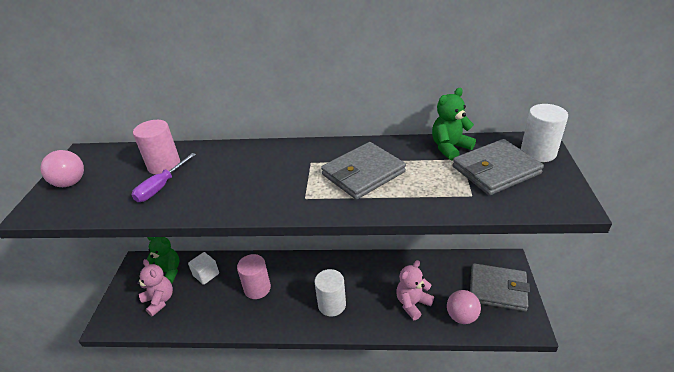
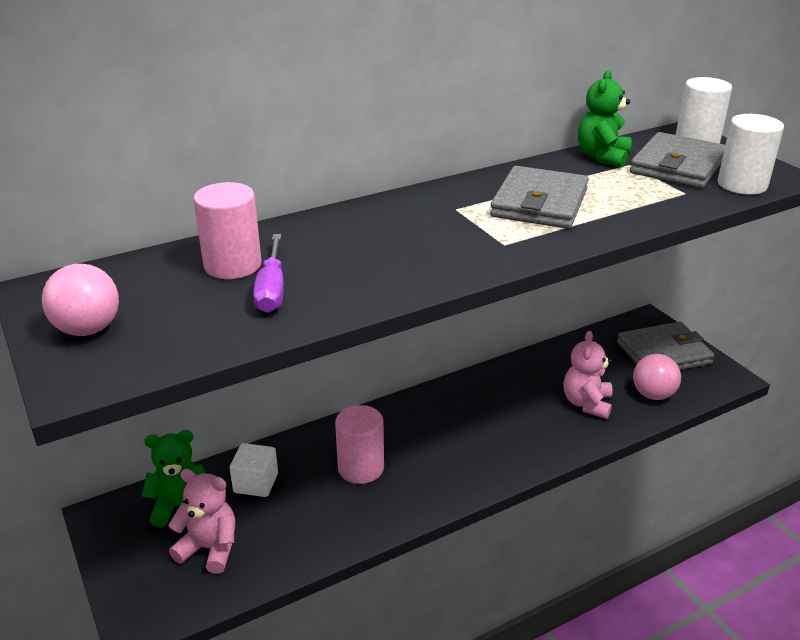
camera: 35 degrees left, 5 degrees down
(332, 305) = (488, 444): white cylinder -> white cylinder (742, 185)

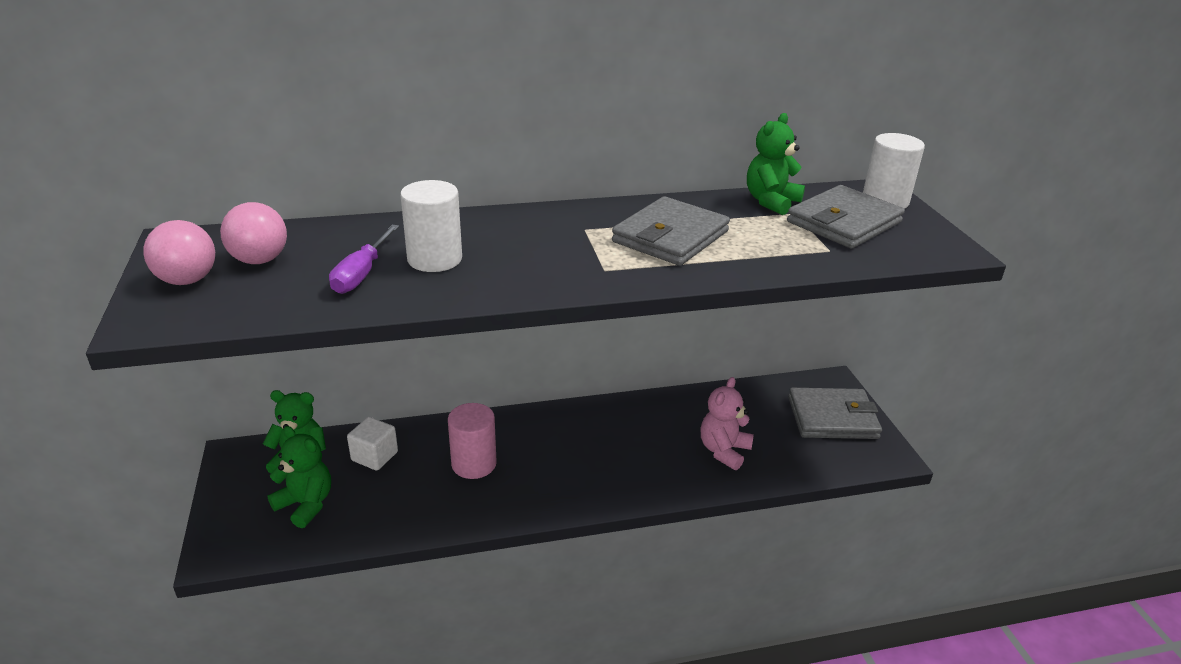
camera: 15 degrees right, 0 degrees up
(210, 548) = (306, 504): pink teddy bear -> green teddy bear
(232, 265) = (345, 247): pink cylinder -> none
(653, 394) = (797, 457): pink ball -> pink ball (259, 260)
(742, 185) = (898, 252): white cylinder -> white cylinder (434, 259)

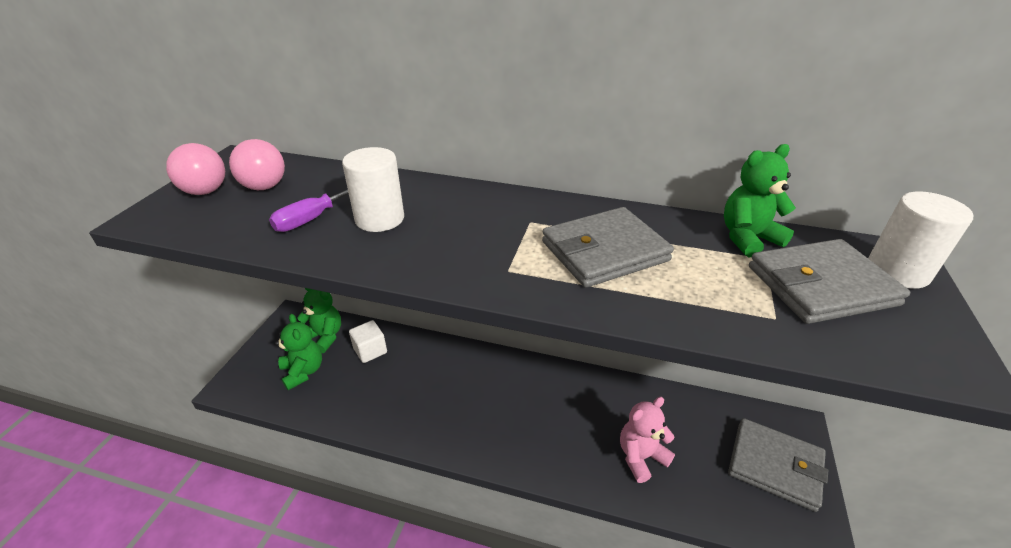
camera: 30 degrees right, 5 degrees up
(474, 464) = (430, 384): pink cylinder -> none

